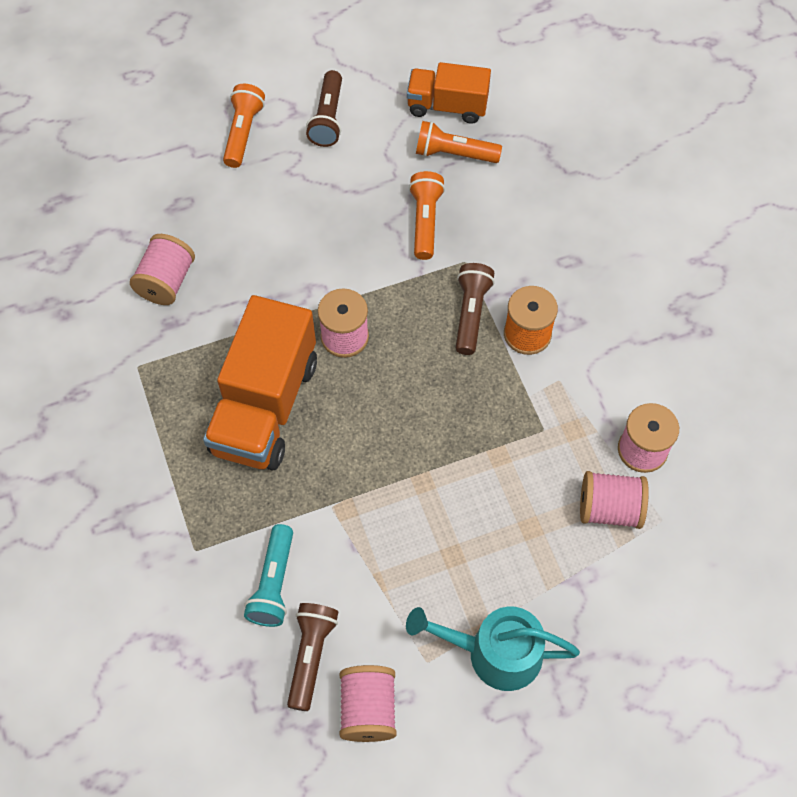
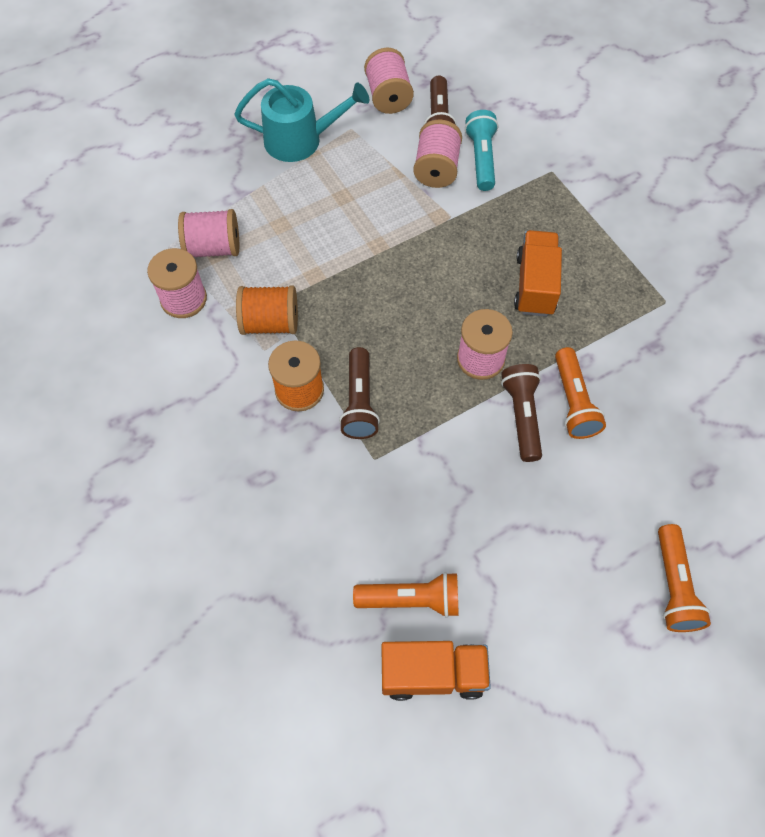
camera: 170 degrees right, 0 degrees up
(166, 282) = (677, 386): pink spool -> pink spool (436, 169)
(265, 406) = (535, 285): orange truck -> orange truck, size x0.59
(328, 118) = (578, 626): brown flashlight -> brown flashlight (522, 416)
(425, 221) = (427, 501): orange flashlight -> orange flashlight (573, 402)
(551, 408) = (270, 323): none -> orange spool

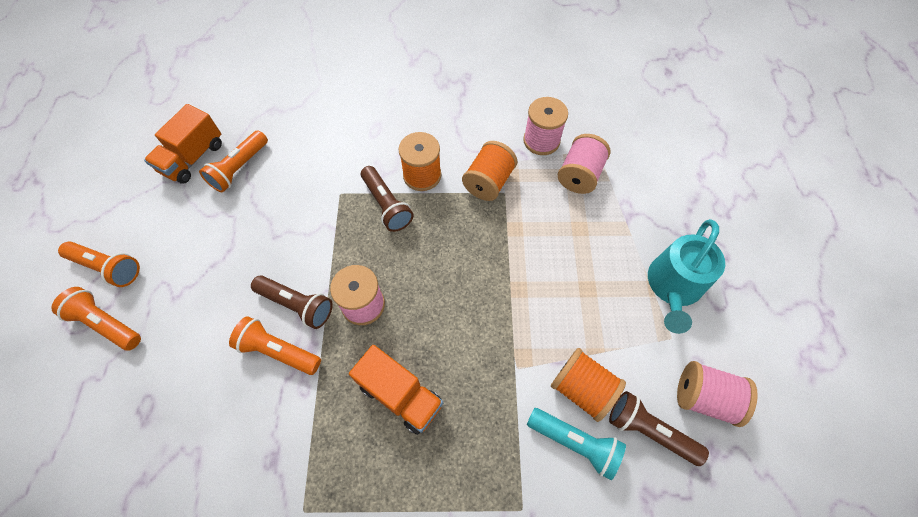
camera: 120 degrees right, 0 degrees up
(359, 402) = (387, 205): brown flashlight -> brown flashlight turned 150 degrees counterclockwise
(436, 169) = (582, 388): pink spool -> orange spool
(625, 644) = (108, 268): none -> orange flashlight

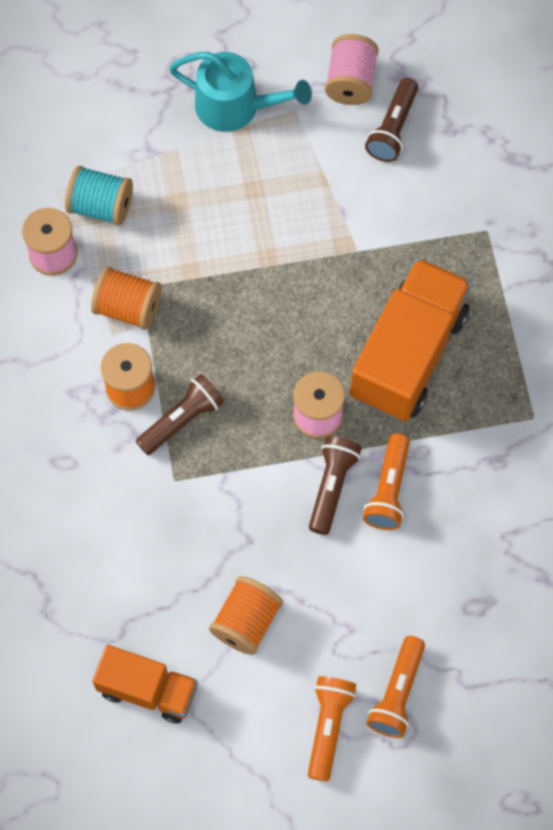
camera: 100 degrees left, 5 degrees up
(239, 168) = (155, 620): orange flashlight -> none
(400, 395) = (408, 355): orange truck -> orange truck, size x1.68
(575, 443) = (418, 191): turquoise flashlight -> none
(579, 175) = (101, 206): pink spool -> turquoise spool
(582, 388) = (365, 188): orange spool -> orange spool (246, 621)

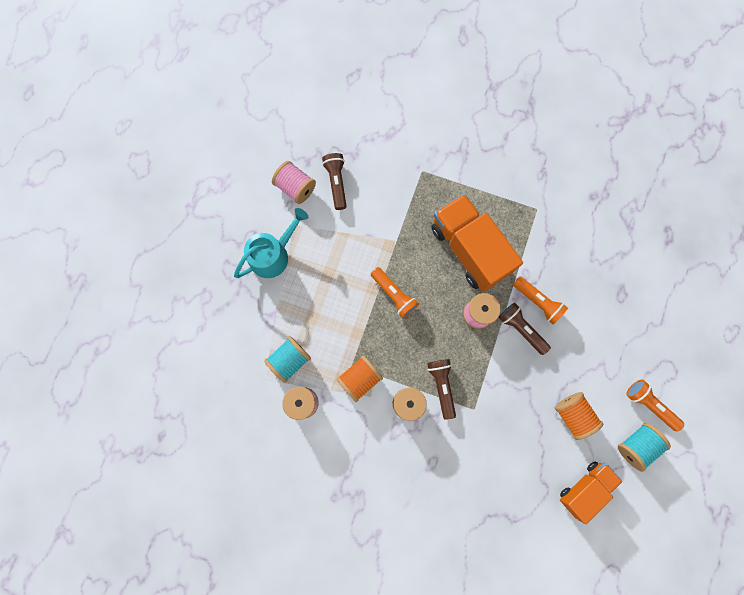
camera: 60 degrees left, 10 degrees up
(254, 735) = (635, 445): none -> turquoise spool
(392, 129) = (336, 183): brown flashlight -> brown flashlight turned 150 degrees counterclockwise
(397, 693) = (648, 360): orange flashlight -> orange flashlight (394, 295)

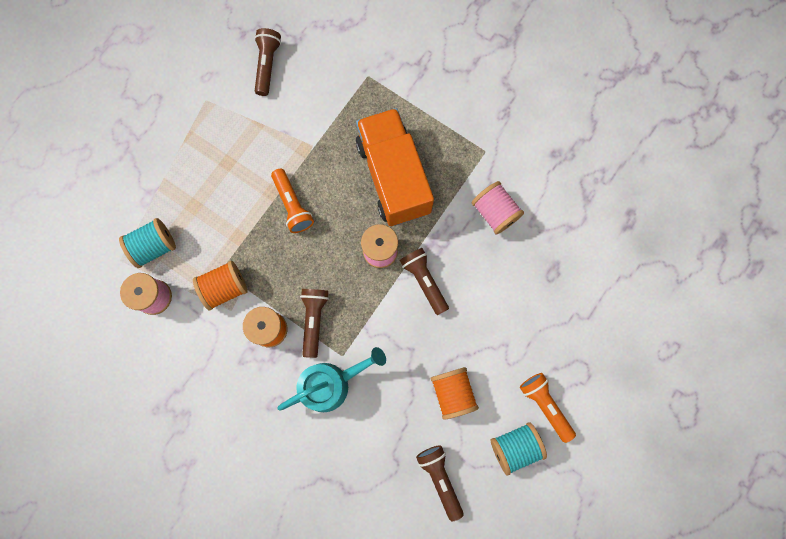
camera: 15 degrees right, 0 degrees up
(273, 255) = (172, 127): turquoise watering can -> turquoise watering can (331, 383)
(295, 188) = (220, 59): pink spool -> pink spool (494, 212)
(538, 302) = (453, 256): orange flashlight -> none
(584, 488) = (440, 478): orange truck -> brown flashlight

